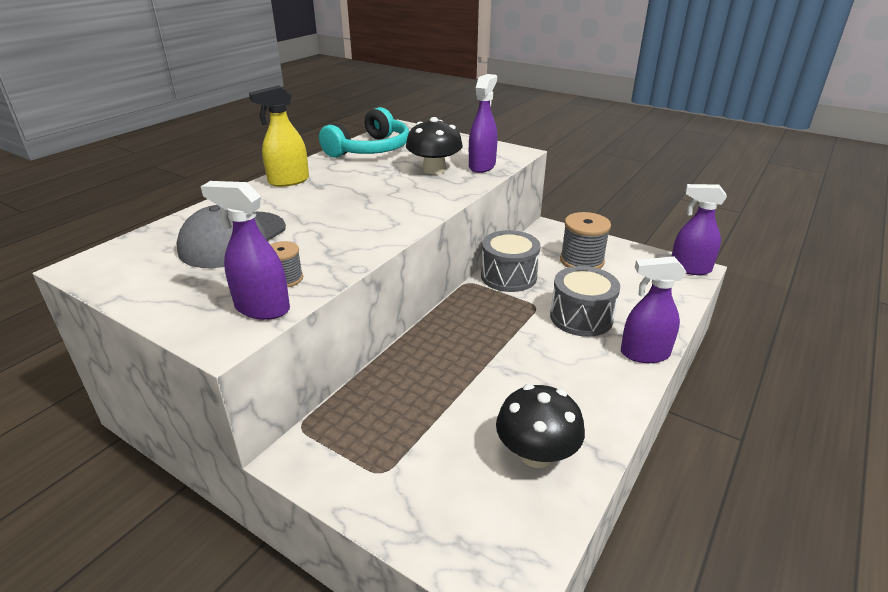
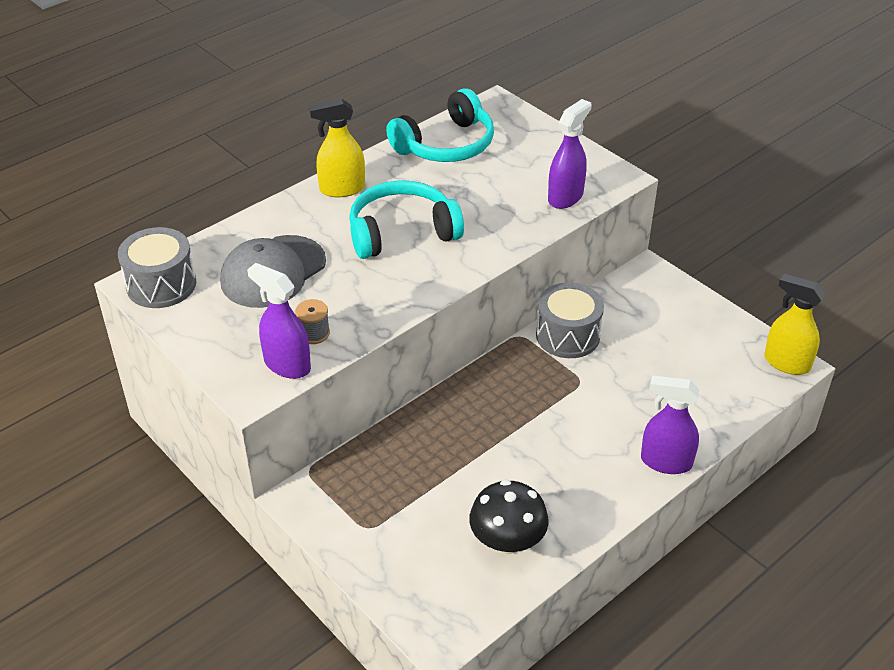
camera: 15 degrees right, 10 degrees up
(352, 200) = (402, 232): none -> turquoise headphones
(434, 170) = (507, 195): black mushroom -> none
(581, 261) = (663, 328): grey spool -> none
(581, 317) = (622, 405): grey drum -> grey drum (161, 285)
(689, 268) = (786, 363): purple spray bottle -> yellow spray bottle

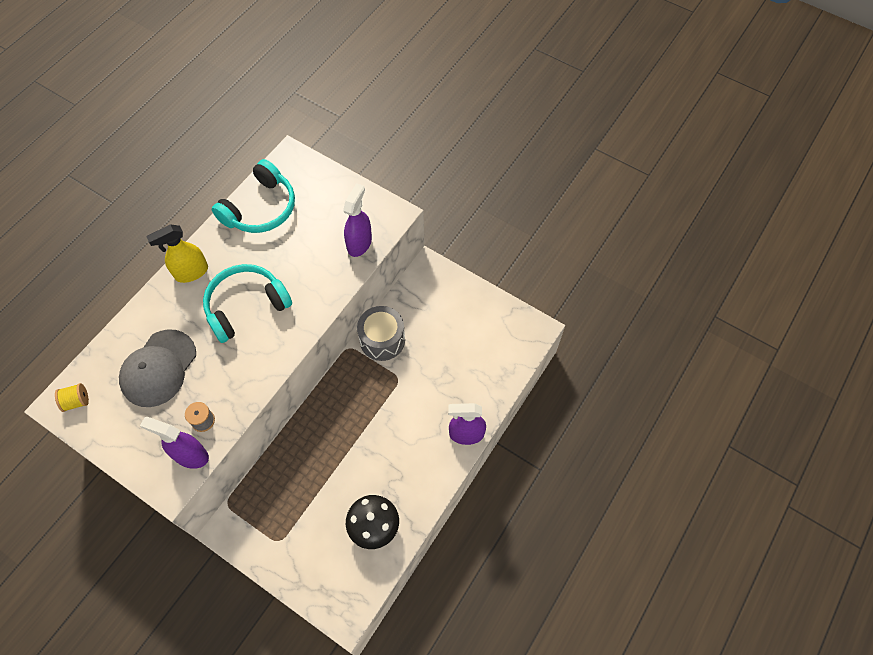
camera: 15 degrees left, 20 degrees up
(161, 285) = (76, 401): grey drum -> yellow spool
(786, 363) = (533, 329): yellow spray bottle -> none

